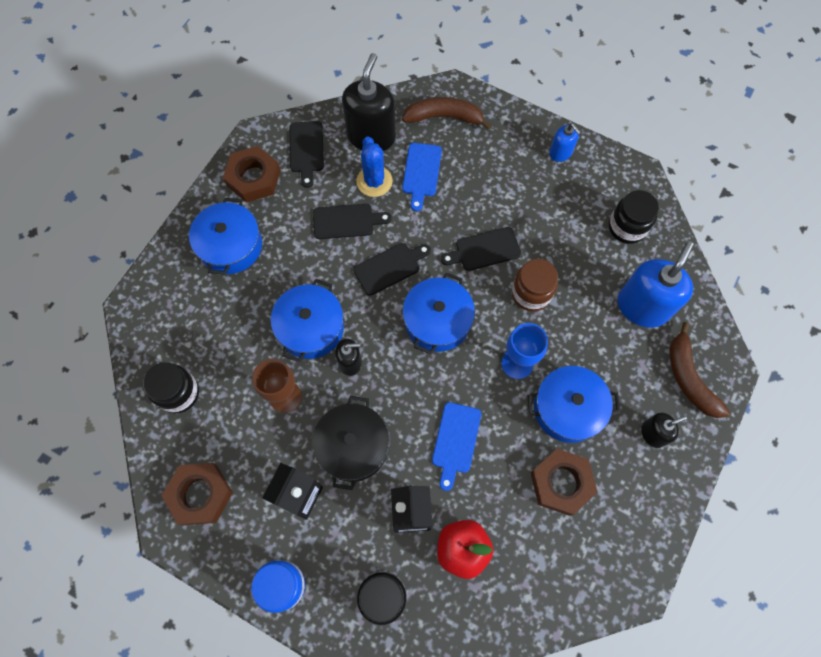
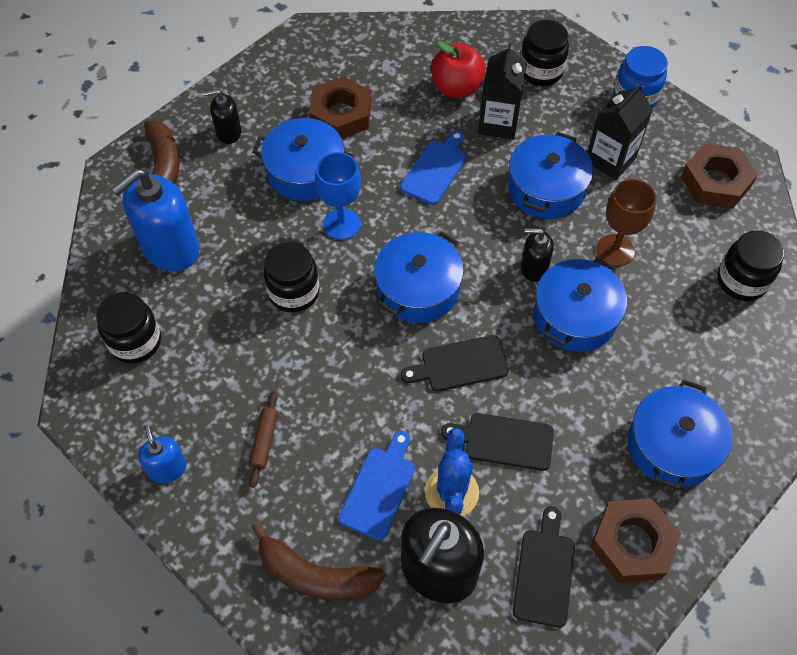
camera: 165 degrees left, 10 degrees down
(353, 446) = (546, 188): black pot -> blue pot
(484, 250) = (330, 357): black cutting board -> none
(506, 183) = (264, 441): none -> brown rolling pin
(531, 293) = (294, 292): brown jar -> black jar

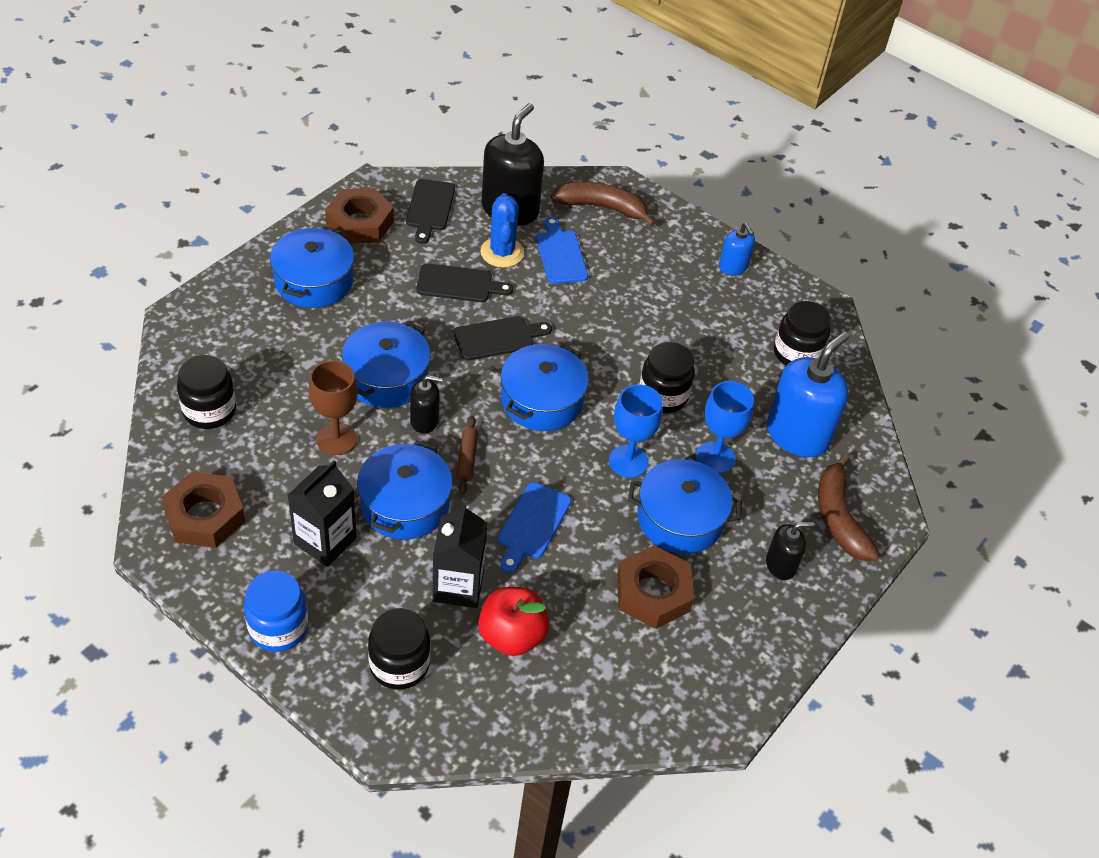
camera: 170 degrees right, 10 degrees down
(258, 226) = (715, 457): none -> blue goblet
(264, 441) = (660, 284): brown rolling pin -> brown rolling pin (467, 459)
(379, 488) = (560, 254): blue cutting board -> blue cutting board turned 150 degrees clockwise

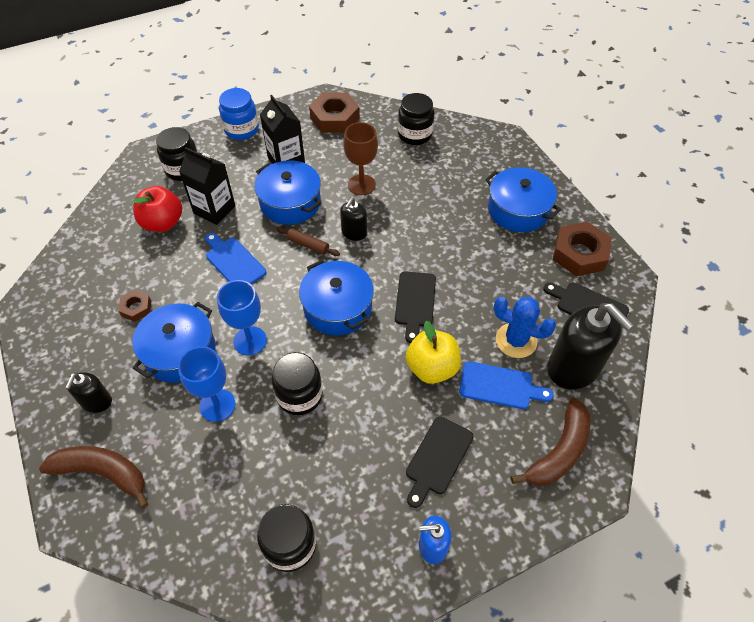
camera: 120 degrees right, 5 degrees up
(386, 378) = (404, 224): blue pot -> none
(458, 284) = (486, 296): black cutting board -> black cutting board (437, 458)
(570, 305) = (432, 368): none -> yellow apple
(653, 593) = (136, 308): brown nut -> brown nut, size x0.52
(797, 435) = (200, 487): blue soap dispenser -> none

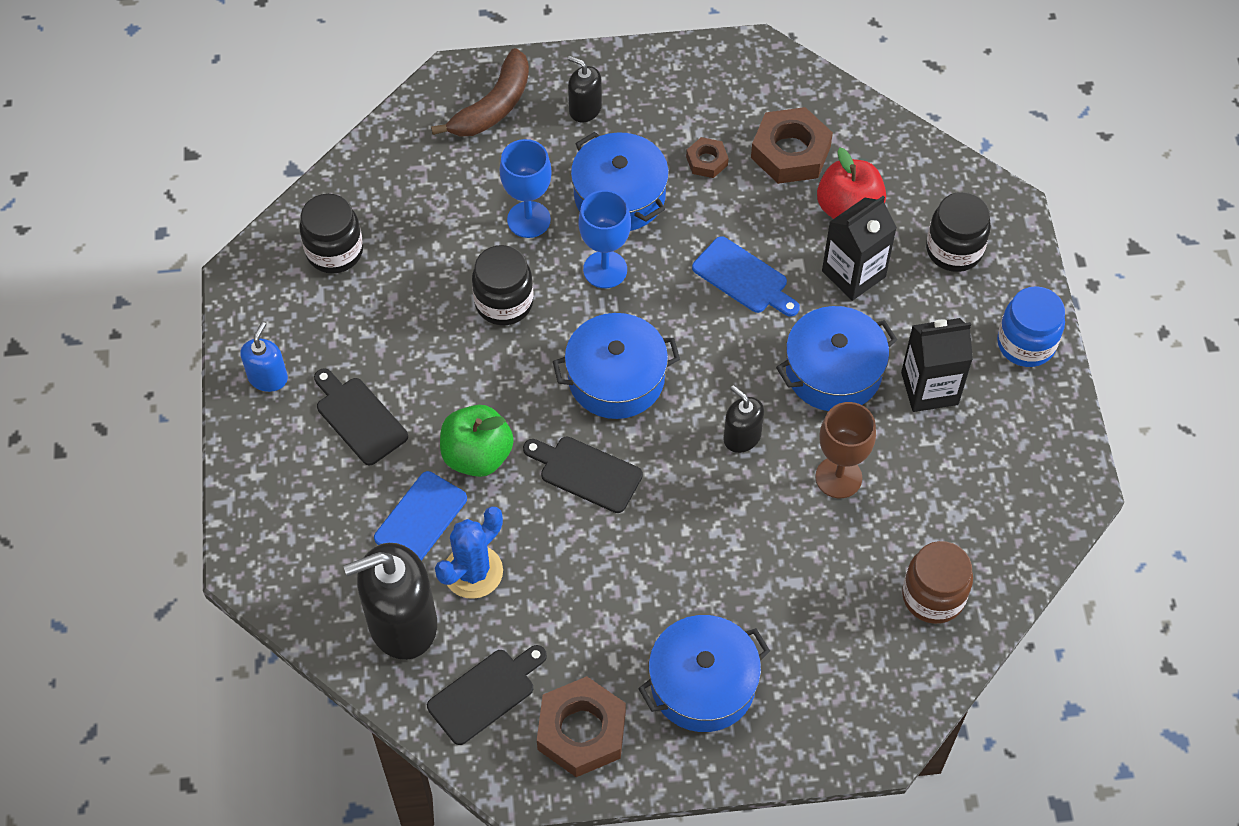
camera: 110 degrees right, 5 degrees up
(234, 262) = (743, 278): blue cutting board -> blue cutting board turned 60 degrees clockwise
(308, 245) = (741, 373): brown rolling pin -> none
(335, 118) = (1015, 486): brown nut -> brown nut (790, 152)
(415, 135) = (933, 596): black jar -> brown jar
(432, 368) = (477, 455): yellow apple -> green apple
(559, 451) = (304, 550): brown banana -> none

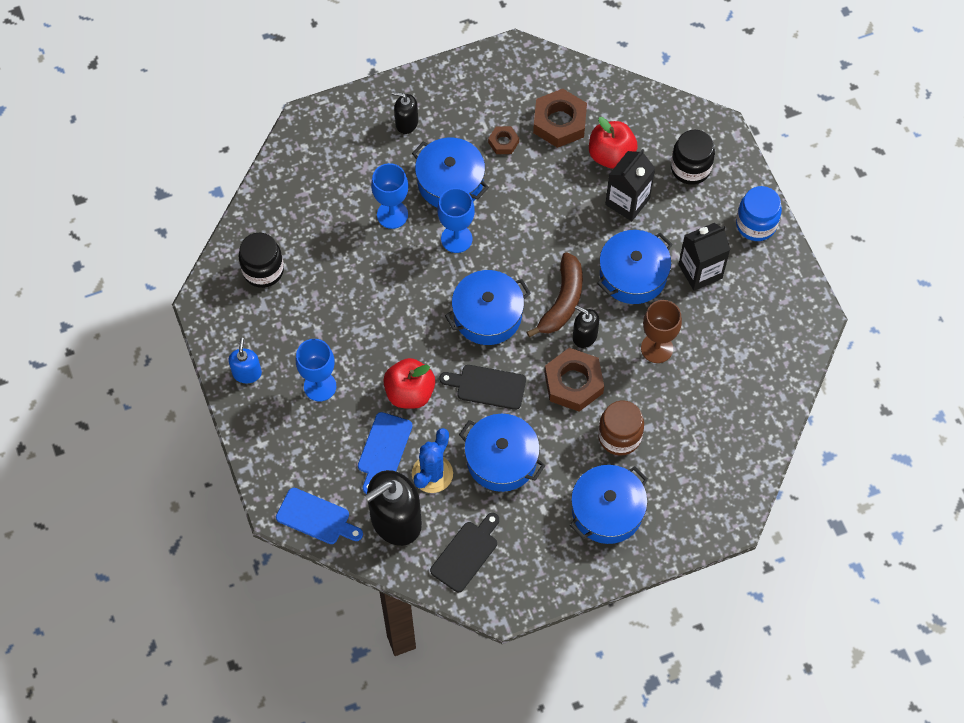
camera: 15 degrees left, 5 degrees up
(359, 418) = (320, 386): black cutting board -> blue goblet
(477, 455) = (410, 393): green apple -> red apple
(493, 106) = (341, 136): brown banana -> brown banana (562, 301)
(504, 303) = (394, 279): black jar -> none
(575, 576) = (501, 459): none -> blue pot
(581, 731) = (537, 562): brown nut -> brown nut (573, 383)
(743, 278) = (553, 222): blue cutting board -> blue cutting board (316, 517)
(933, 596) = (740, 414): brown jar -> brown jar (619, 436)

